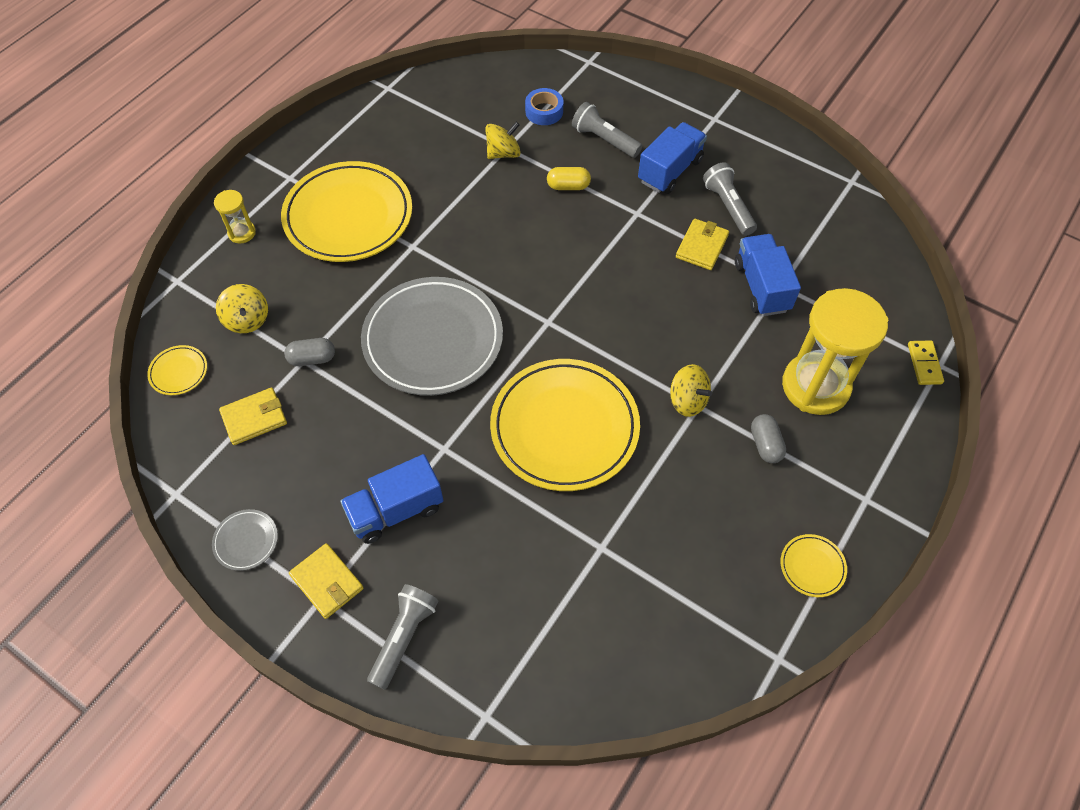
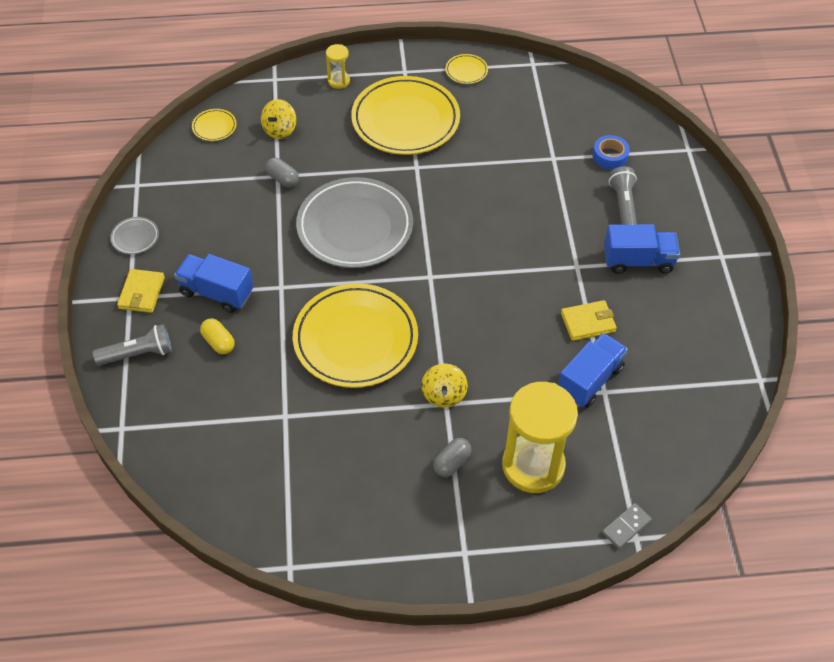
camera: 50 degrees right, 5 degrees down
(254, 418) = (216, 182): yellow wallet -> none
(503, 153) = (546, 160): yellow spinning top -> none
(568, 186) = (557, 213): yellow capsule -> yellow capsule (218, 342)
(728, 207) = (643, 316): grey flashlight -> none
(812, 567) = (377, 548): yellow plate -> yellow plate (466, 71)
(924, 364) = (626, 527): yellow domino -> grey domino

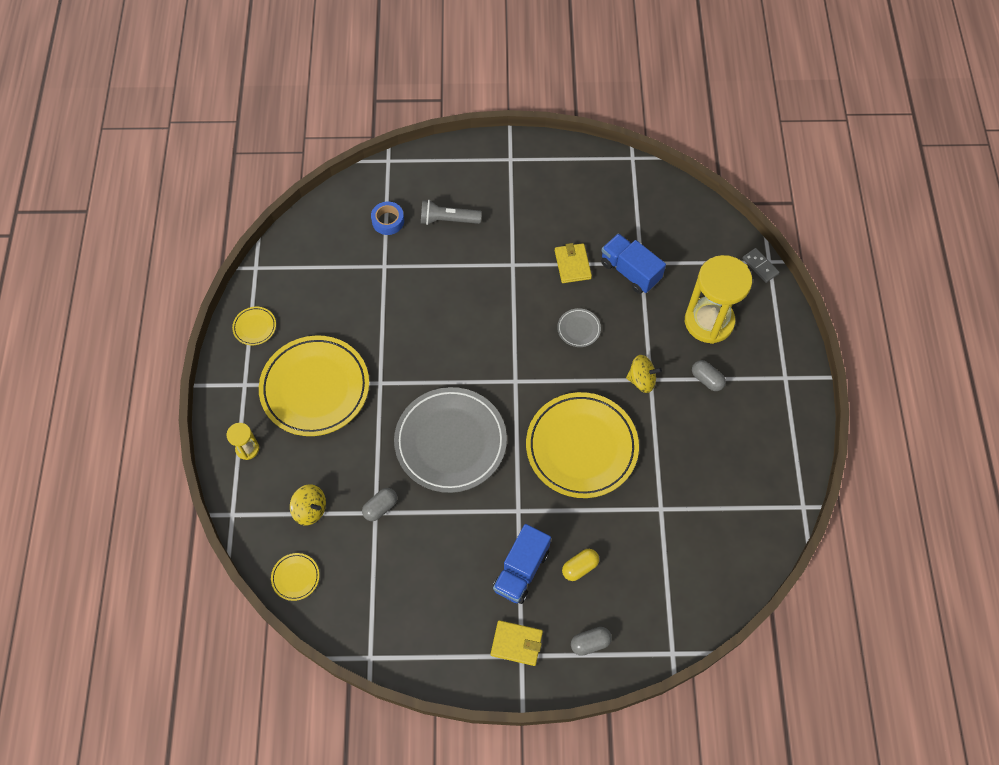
camera: 85 degrees left, 10 degrees up
(135, 237) = (444, 654): grey plate -> grey plate (578, 329)
(138, 354) = (590, 643): grey flashlight -> grey capsule
(638, 261) = (510, 218): blue truck -> none

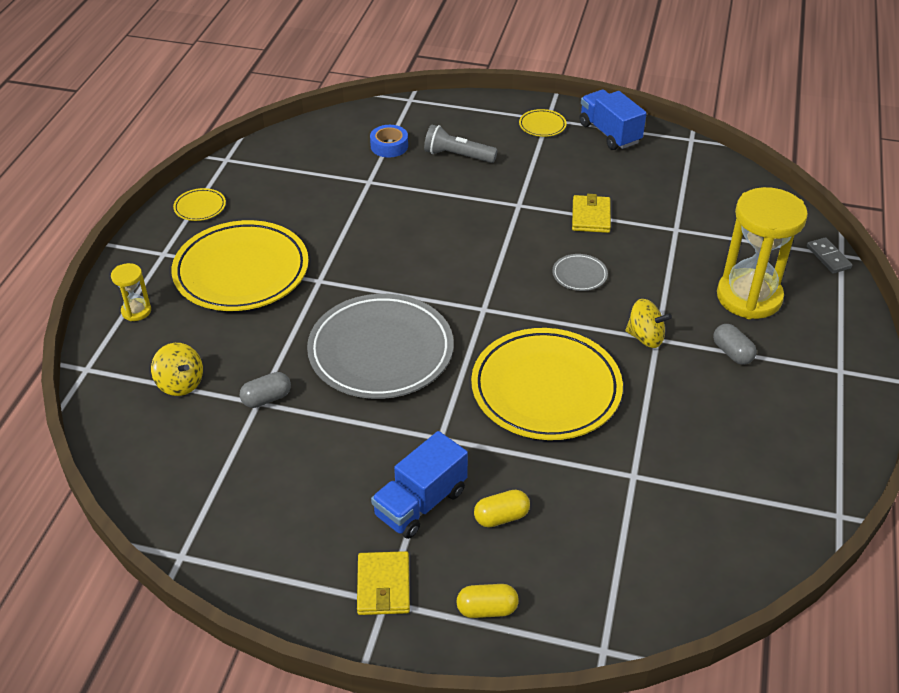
camera: 15 degrees right, 20 degrees down
(295, 577) = (129, 447): yellow plate -> yellow plate (542, 125)
(516, 643) = (383, 586): yellow wallet -> yellow wallet turned 60 degrees clockwise
(590, 643) = (487, 609): grey capsule -> yellow capsule
(630, 271) = (660, 234): blue truck -> blue truck (609, 133)

